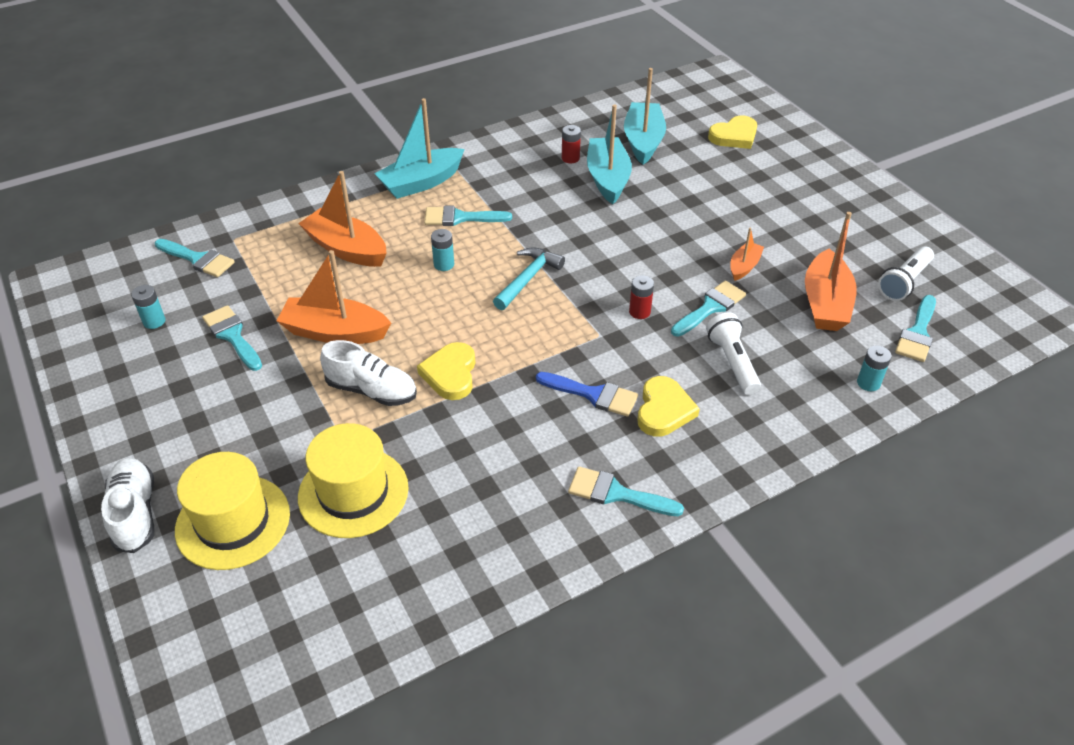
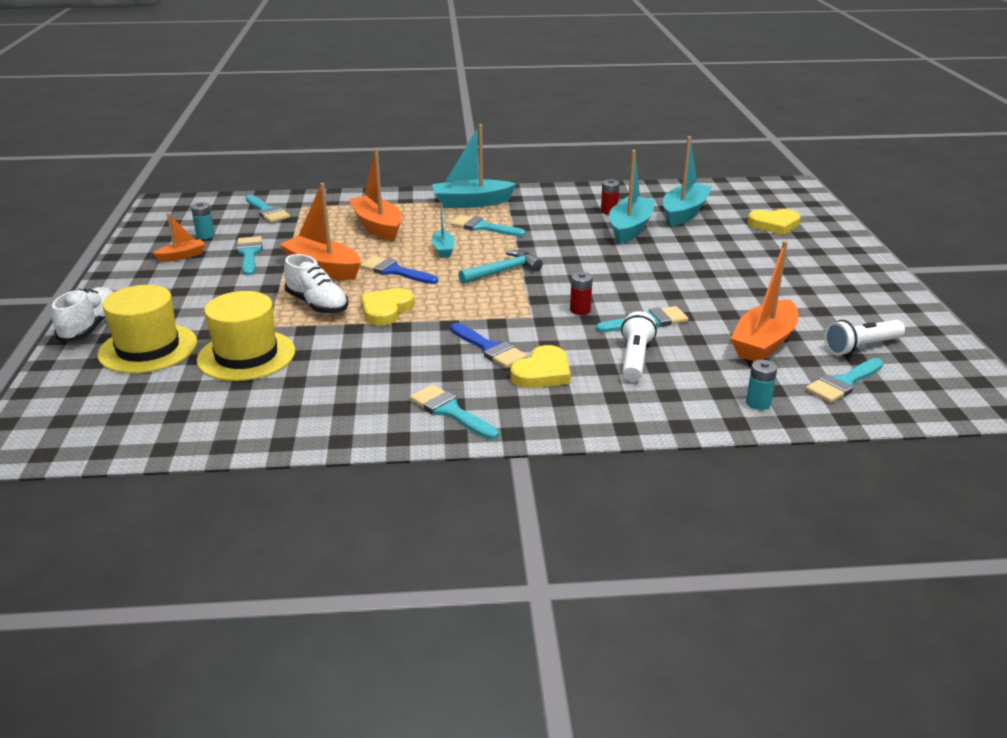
camera: 25 degrees right, 15 degrees down
(417, 313) = (395, 271): none -> blue brush
(444, 264) = (443, 249): turquoise battery -> turquoise boat
(744, 266) = (705, 303): orange boat -> orange boat (182, 256)

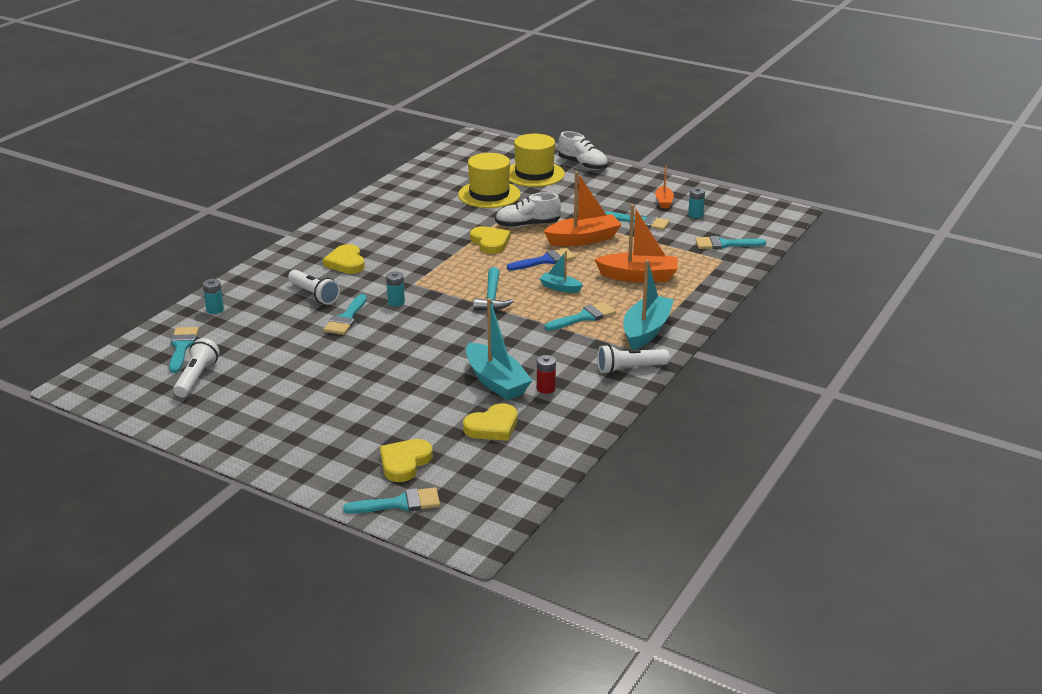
camera: 125 degrees right, 0 degrees up
(450, 411) = (351, 228): turquoise brush -> turquoise brush (399, 503)
(489, 348) = (395, 257): blue brush -> none
(536, 195) = (629, 368): none -> white flashlight
(580, 310) = (396, 302): red battery -> turquoise battery
(684, 213) = (492, 426): turquoise boat -> yellow heart
(764, 343) = (259, 345): orange boat -> none

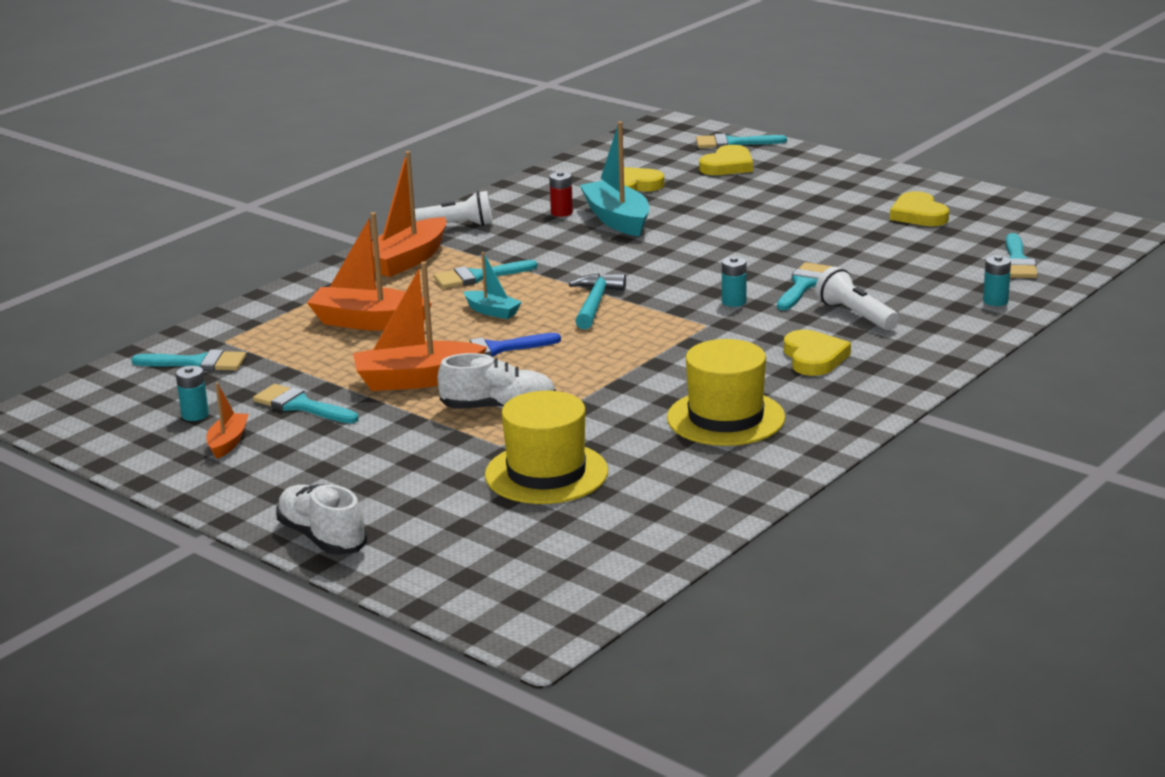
camera: 170 degrees left, 5 degrees down
(197, 378) = (980, 232): white flashlight -> none
(490, 242) = (573, 380): yellow heart -> yellow heart (918, 214)
(534, 174) = (437, 518): yellow hat -> yellow hat (725, 418)
(646, 330) = (407, 260): turquoise boat -> orange boat

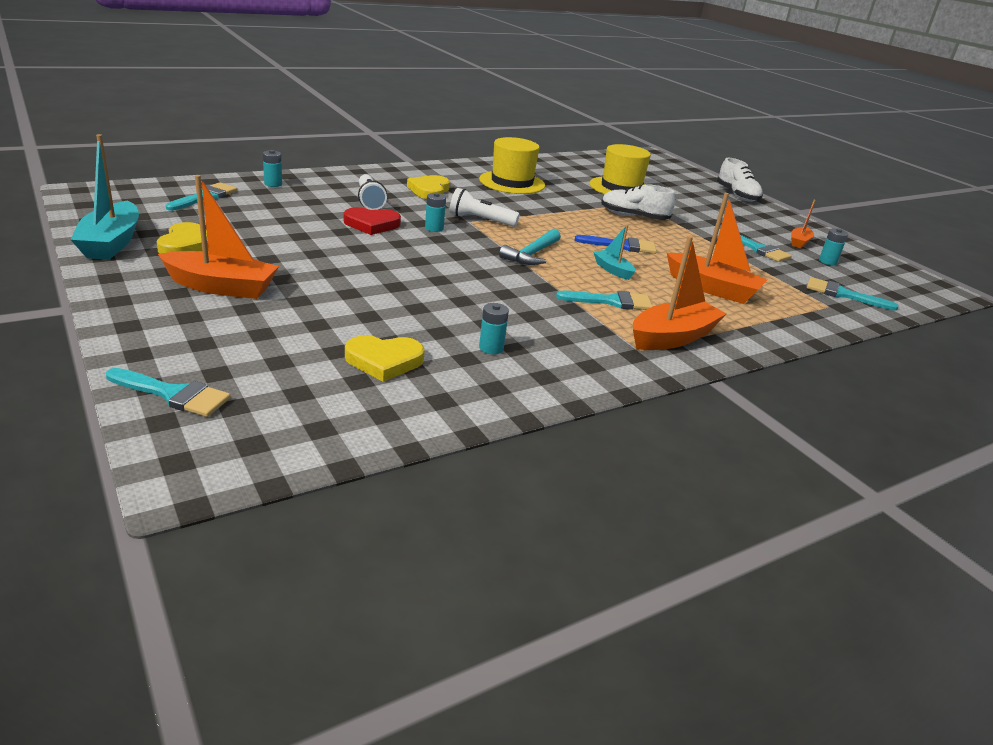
camera: 165 degrees left, 5 degrees up
(417, 380) = (680, 243): orange boat -> orange boat (221, 287)
(454, 226) = (613, 366): white flashlight -> white flashlight (480, 220)
(561, 212) = (491, 348): red battery -> turquoise battery
(617, 219) = (444, 322): turquoise boat -> turquoise boat (111, 243)
(727, 166) = (242, 356): yellow heart -> none
(803, 285) = (372, 224): turquoise brush -> red heart

